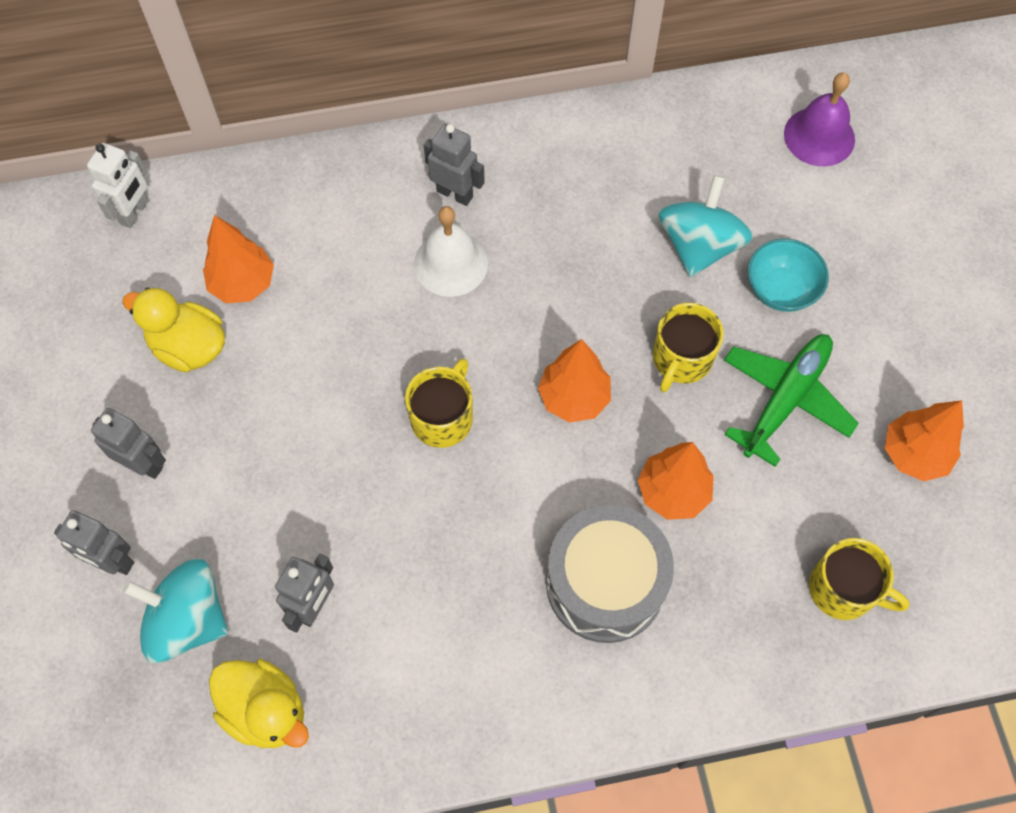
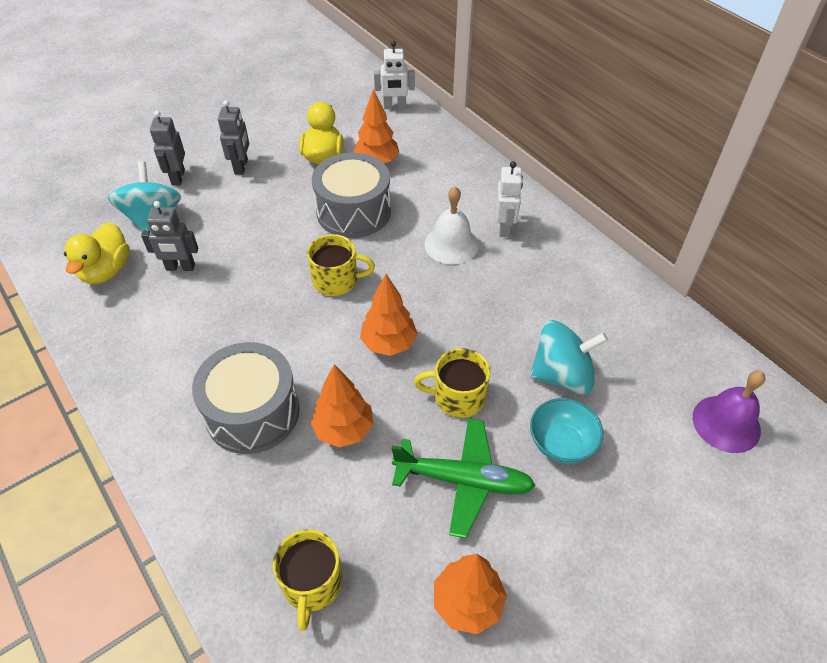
camera: 65 degrees right, 15 degrees down
(327, 351) = (353, 211): none -> grey drum
(455, 193) = (504, 228): grey robot -> white robot

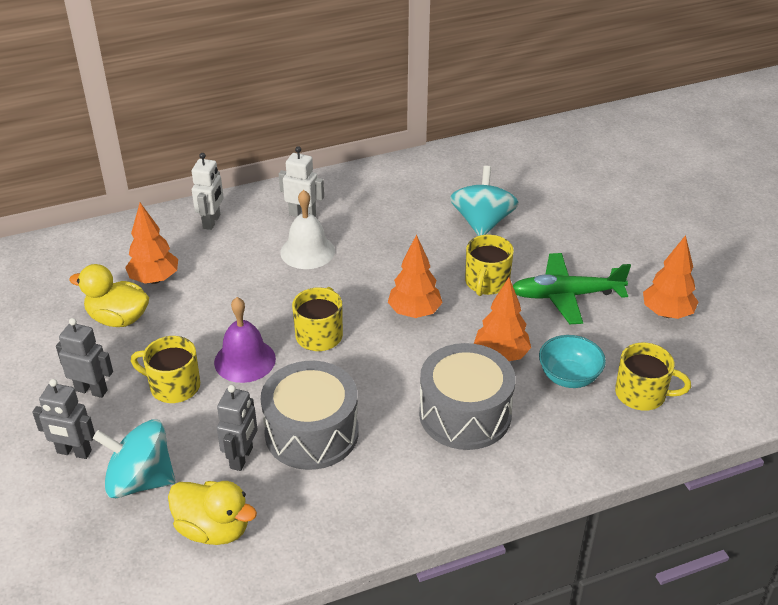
camera: 75 degrees left, 10 degrees down
(254, 207) = (173, 386): none -> yellow mug
(353, 211) = (225, 308): grey drum -> grey drum (311, 433)
(395, 107) = (66, 250): white robot -> white robot (212, 222)
(463, 480) = (566, 295): green plane -> green plane turned 120 degrees counterclockwise
(561, 443) = (546, 238): turquoise bowl -> turquoise bowl (569, 377)
(726, 423) = (548, 160): purple bell -> purple bell (245, 360)

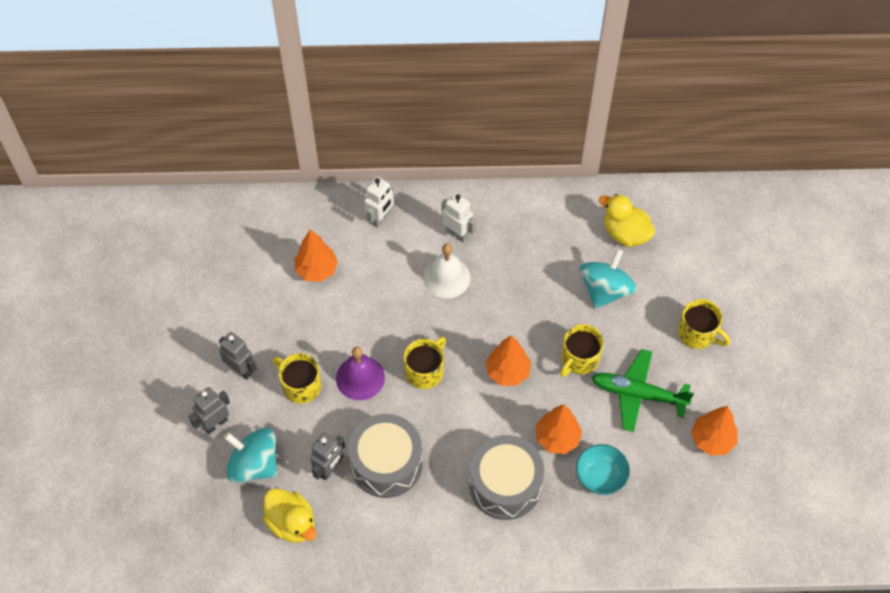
camera: 20 degrees right, 20 degrees up
(74, 452) = (215, 424): grey robot -> grey robot turned 105 degrees clockwise
(118, 318) = (278, 304): yellow duck -> yellow duck (625, 233)
(642, 394) = (649, 512): yellow mug -> yellow mug (698, 333)

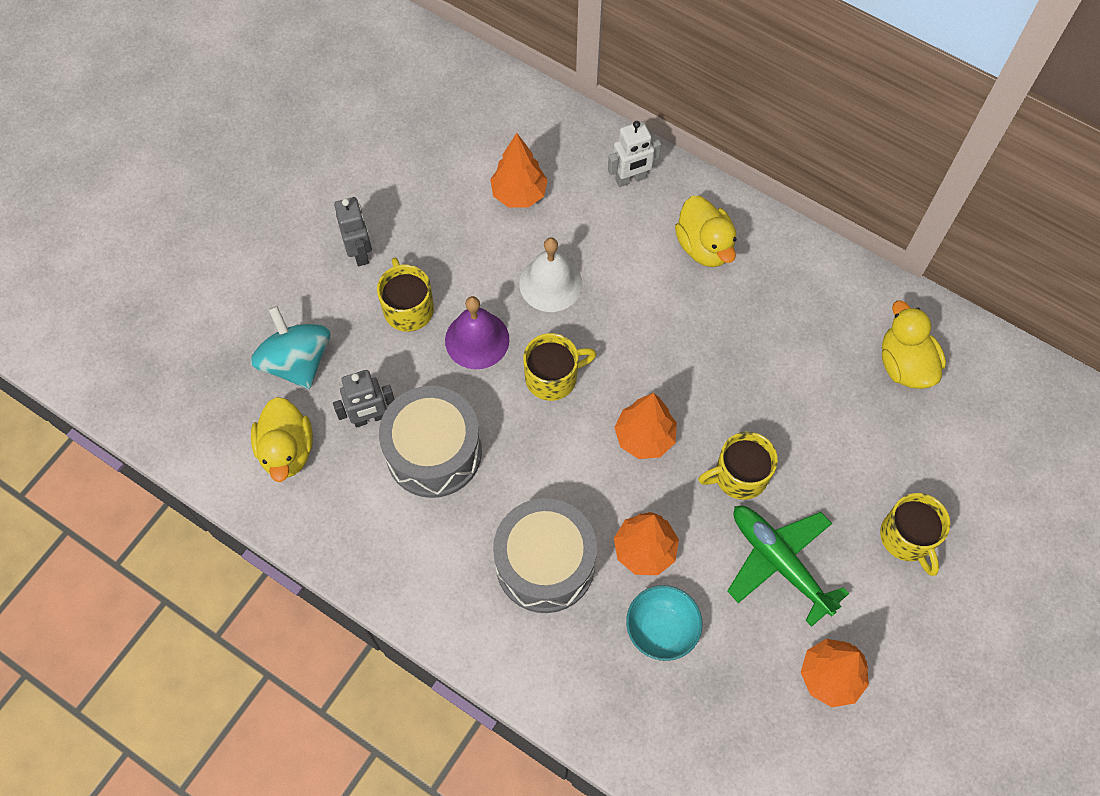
camera: 35 degrees right, 5 degrees up
(215, 424) = (291, 293): grey robot -> none
(447, 277) = (655, 288): white bell -> white bell (550, 283)
(457, 233) = (704, 246): white robot -> yellow duck
(605, 290) = (830, 415): turquoise spinning top -> none

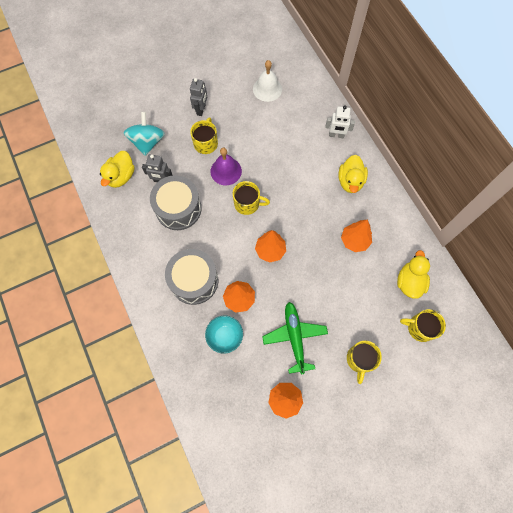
camera: 30 degrees right, 5 degrees up
(519, 194) = (283, 118): orange tree -> orange tree (354, 241)
(550, 283) = (272, 163): white bell -> white bell (267, 89)
(739, 475) = (301, 290): yellow mug -> yellow mug (420, 328)

